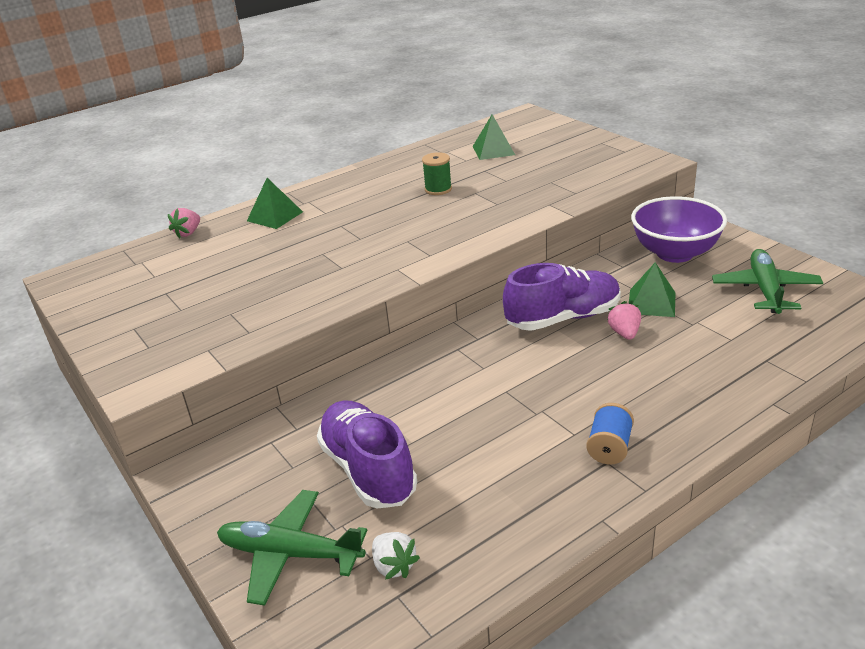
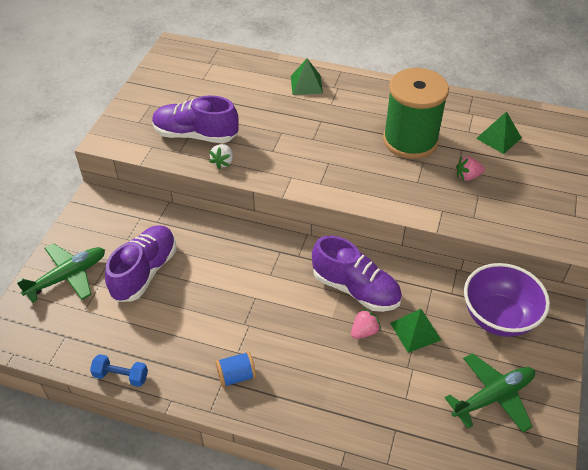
camera: 50 degrees right, 15 degrees up
(188, 233) = (256, 61): pink strawberry -> pink strawberry (467, 176)
(239, 310) = (195, 135): none -> purple shoe
(290, 554) = (68, 276): green plane -> green plane turned 75 degrees clockwise
(394, 566) = (83, 323): white strawberry -> white strawberry (223, 162)
(438, 189) = (410, 140): green spool -> green spool, size x2.41
(523, 557) = (121, 376): none -> blue dumbbell

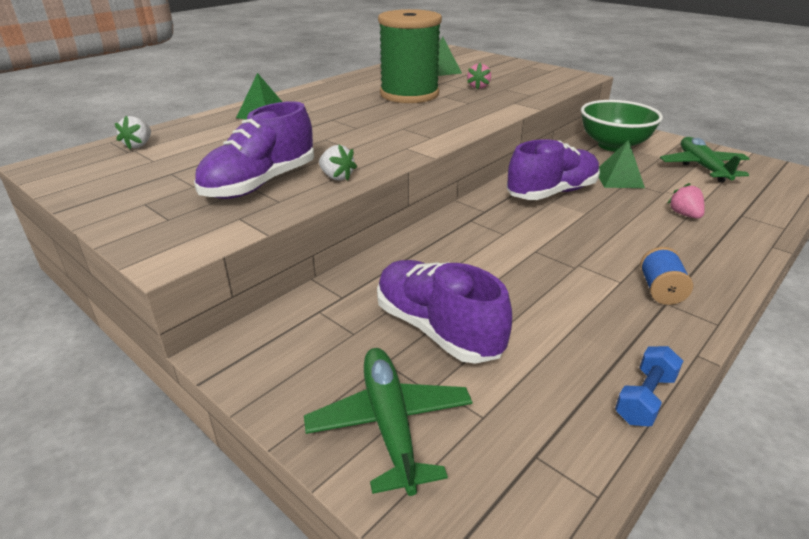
camera: 65 degrees left, 15 degrees down
(219, 61) = (139, 145): none -> white strawberry
(364, 331) = (611, 201): pink strawberry -> pink strawberry (684, 215)
(498, 317) = (613, 145): purple bowl -> green bowl

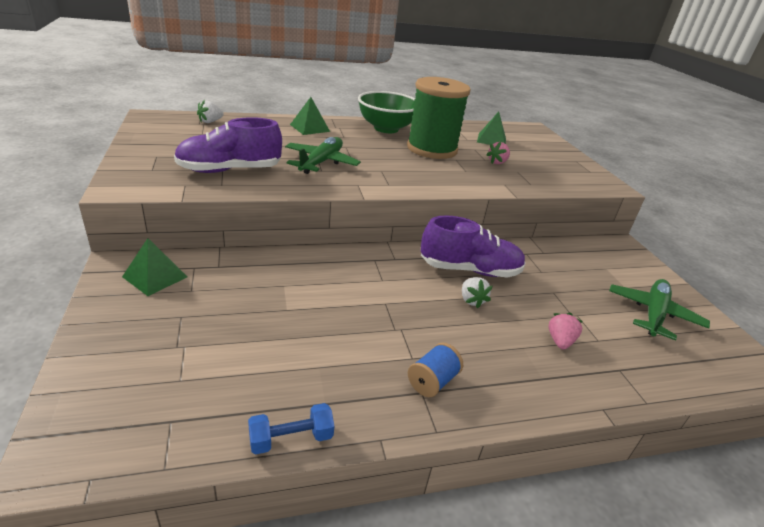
camera: 30 degrees right, 0 degrees up
(336, 177) = (278, 185): white strawberry -> white strawberry (471, 300)
(390, 423) = (129, 350): green plane -> green plane (321, 162)
(437, 329) = (238, 315): purple shoe -> none
(613, 145) = (592, 259): green bowl -> green bowl (386, 128)
(619, 179) = (548, 286): green pyramid -> green pyramid (155, 276)

